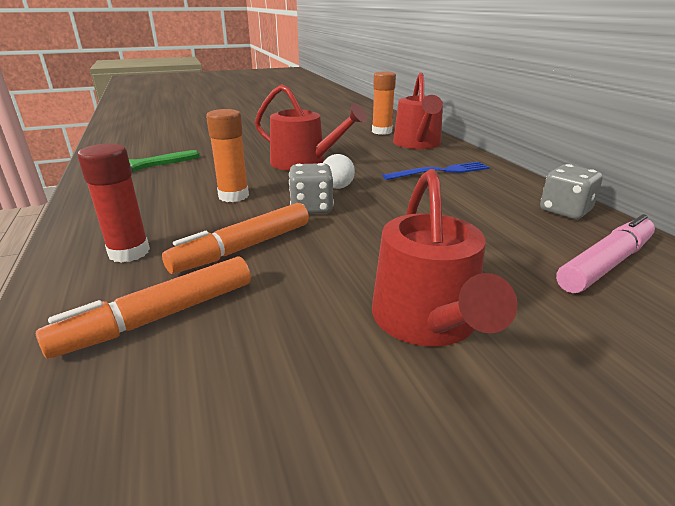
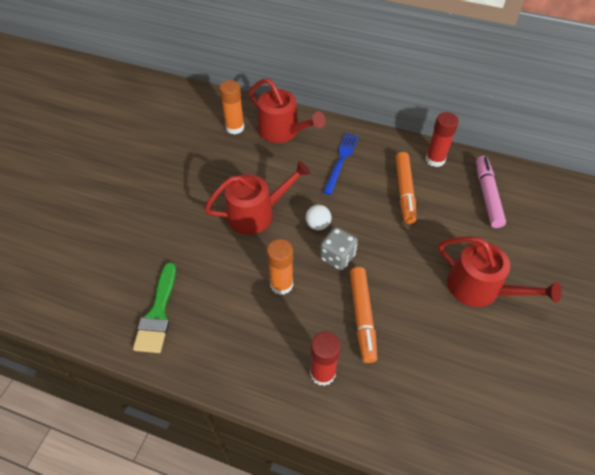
camera: 50 degrees left, 25 degrees up
(159, 317) = (406, 383): orange marker -> orange marker (404, 191)
(565, 211) = (435, 159): grey dice -> red glue stick

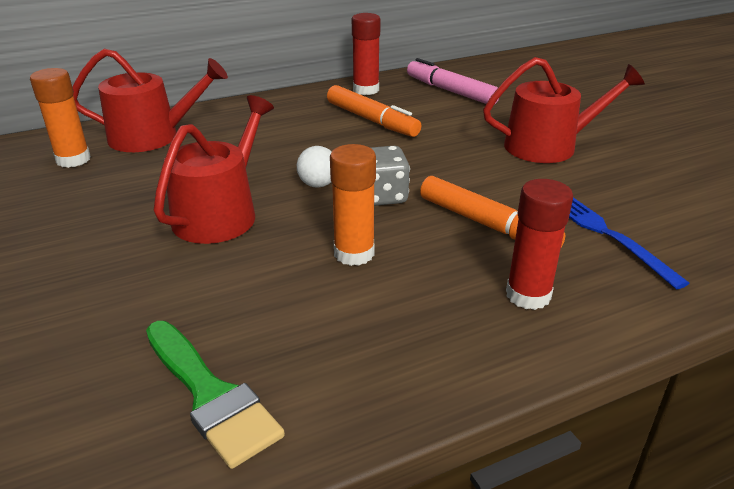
camera: 45 degrees left, 20 degrees down
(341, 160) = (266, 128): blue fork -> blue fork (608, 235)

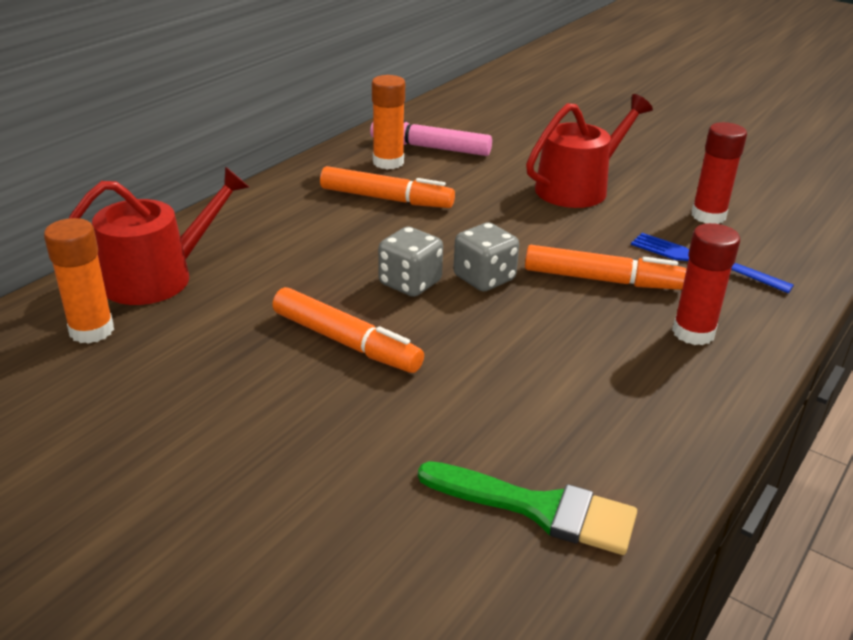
camera: 30 degrees left, 0 degrees up
(220, 213) = (346, 342): red watering can -> orange marker
(318, 184) = (410, 283): white ball -> grey dice
(354, 253) = (519, 342): orange glue stick -> orange glue stick (388, 162)
(366, 90) = (341, 164): red glue stick -> red glue stick (708, 216)

